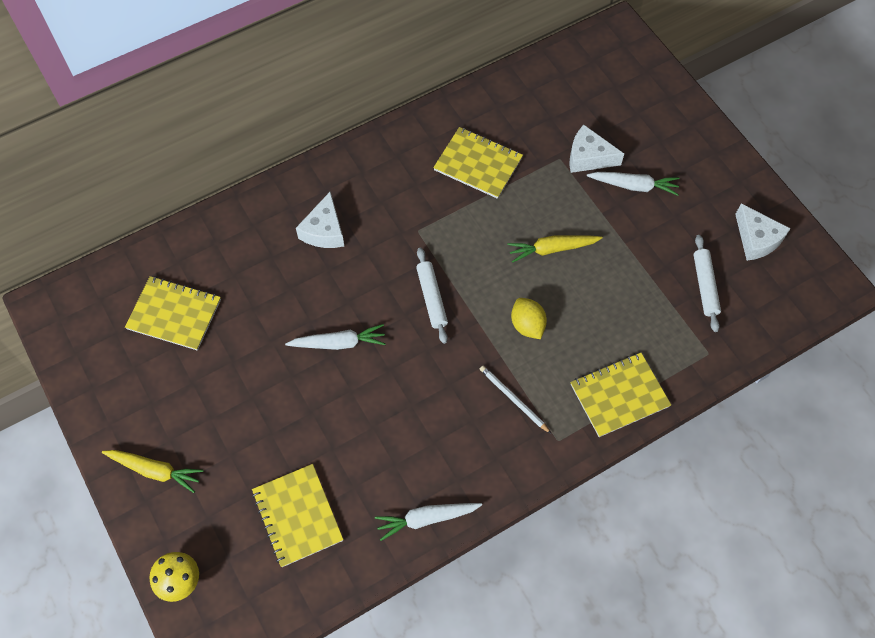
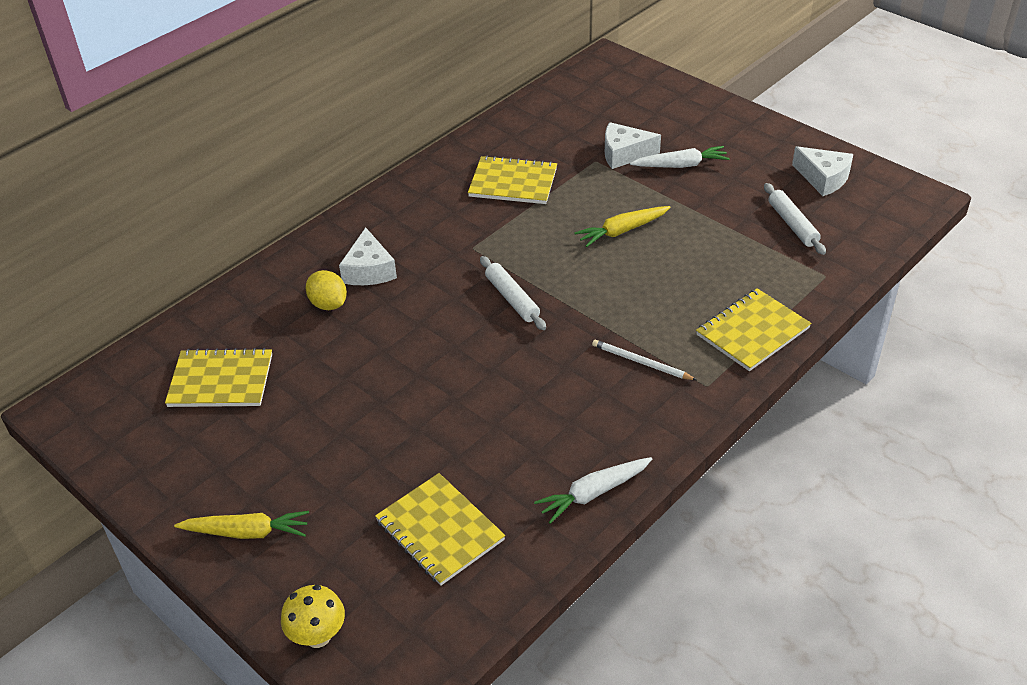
camera: 15 degrees left, 20 degrees down
(339, 343) = (424, 360): white carrot -> none
(527, 325) = (626, 297): yellow lemon -> yellow lemon (328, 304)

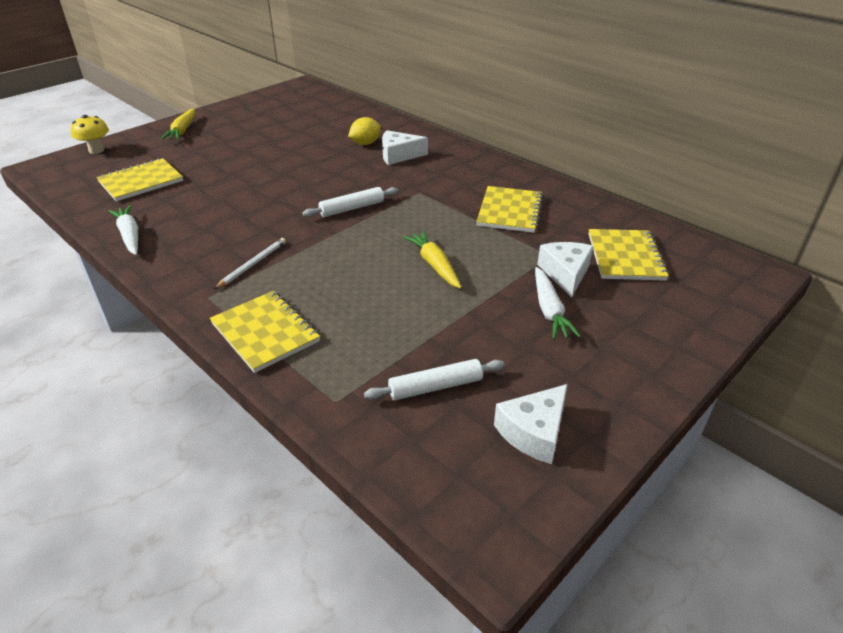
camera: 90 degrees right, 5 degrees down
(221, 380) = (305, 118): yellow notebook -> yellow notebook (625, 256)

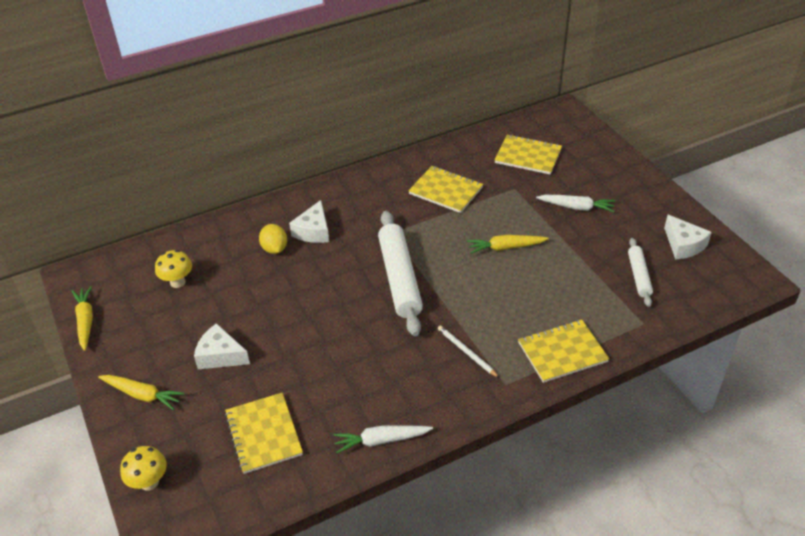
camera: 70 degrees left, 5 degrees up
(255, 98) = (85, 321): none -> yellow carrot
(307, 117) = (177, 282): none -> yellow mushroom
(352, 208) = (400, 278): white rolling pin -> white rolling pin, size x1.86
(565, 273) = (538, 188): white cheese -> white cheese (220, 355)

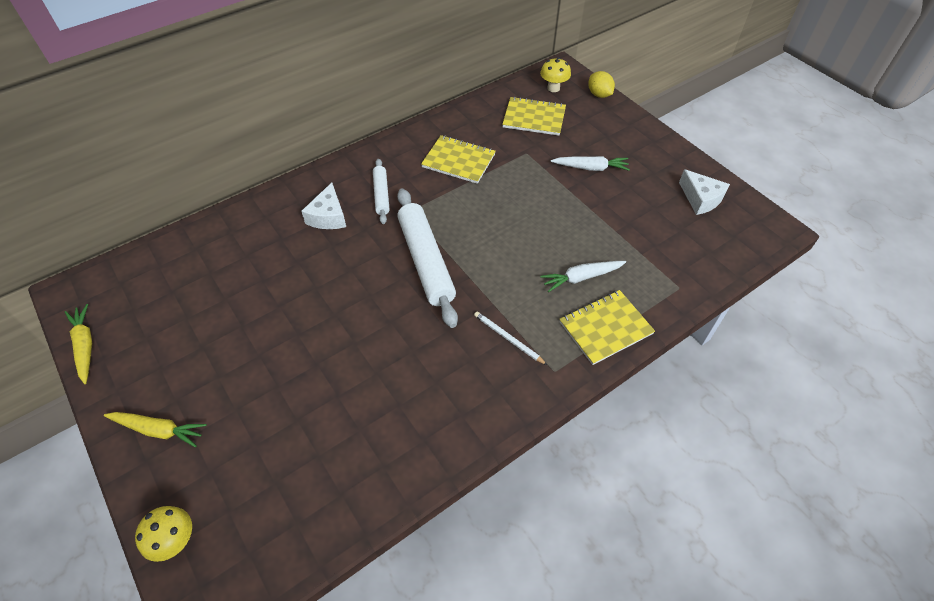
camera: 10 degrees left, 10 degrees up
(177, 282) = (186, 288): yellow mushroom -> yellow mushroom (553, 88)
(220, 355) = (243, 371): white cheese -> none
(263, 434) = (302, 462): yellow notebook -> none
(274, 249) = (289, 240): yellow lemon -> yellow lemon (599, 95)
(381, 440) = (433, 454): white carrot -> white carrot (581, 278)
(505, 247) = (528, 217): yellow carrot -> none
(638, 276) = (664, 236): white rolling pin -> white rolling pin (381, 195)

